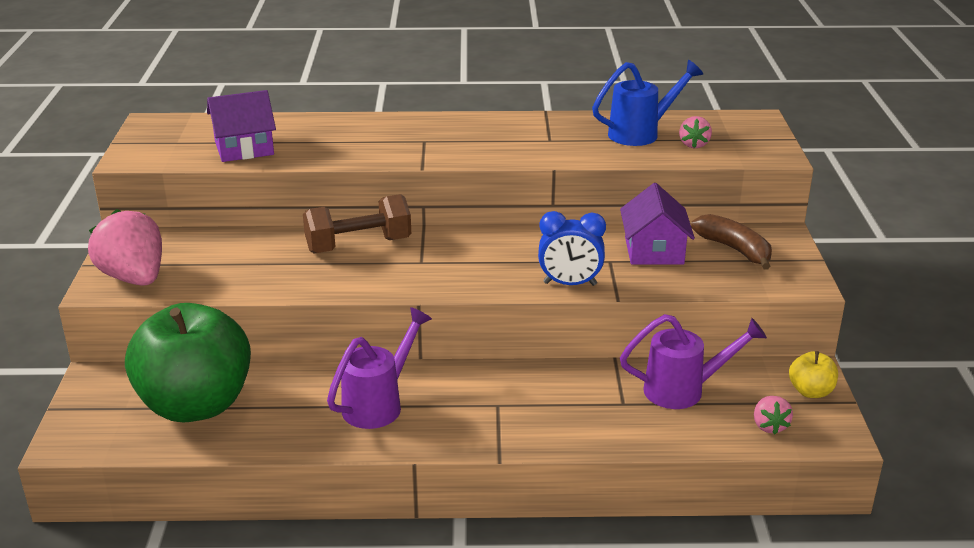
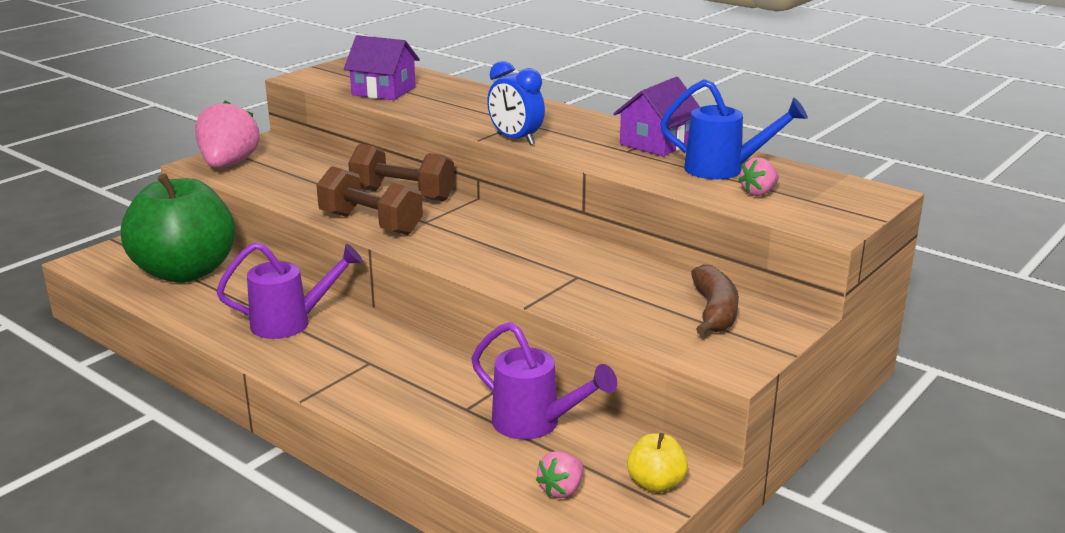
camera: 40 degrees right, 5 degrees down
(381, 282) = (371, 224): none -> brown dumbbell
(570, 284) = (508, 279): blue clock -> blue clock (515, 139)
(654, 250) = (632, 284): purple house -> purple house (657, 143)

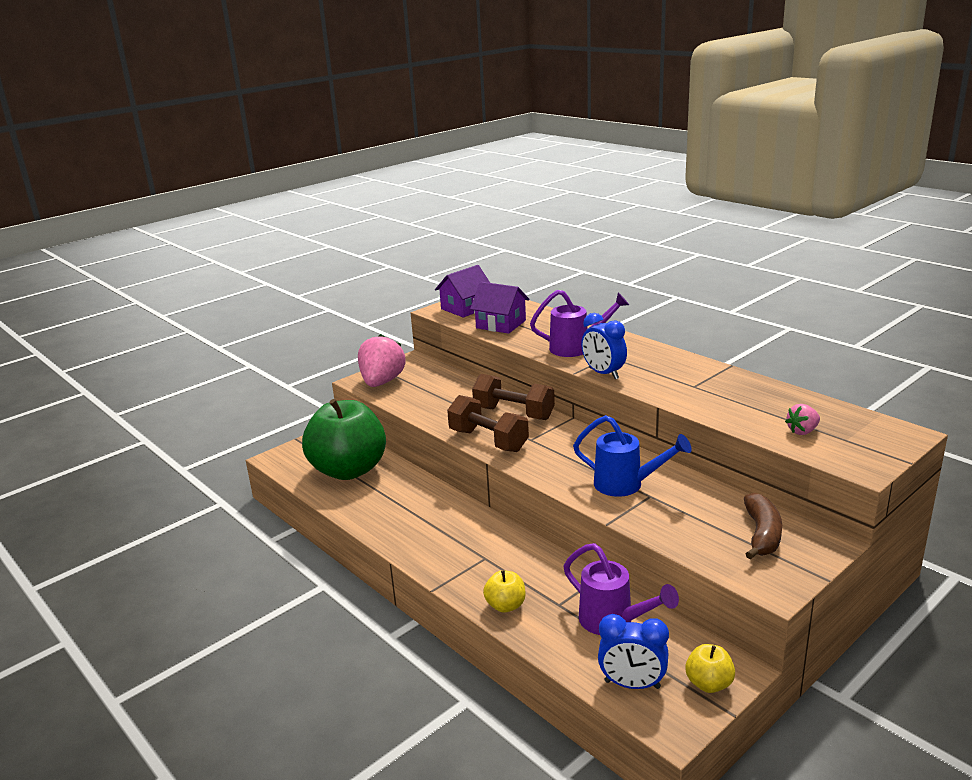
camera: 10 degrees right, 0 degrees up
(291, 323) = (427, 519): purple watering can -> purple watering can (577, 348)
(398, 413) = (505, 605): none -> yellow apple
(561, 490) = (632, 684): pink strawberry -> blue clock
(657, 143) = (719, 379): purple house -> purple house (465, 308)
(724, 170) = (774, 407): blue watering can -> blue watering can (626, 485)

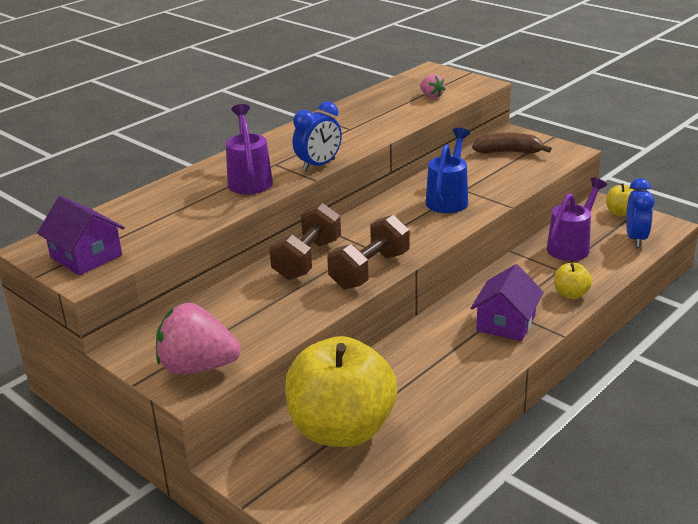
camera: 95 degrees left, 5 degrees up
(349, 470) = (342, 430): green apple -> yellow apple
(501, 324) = (160, 227): purple house -> purple house (506, 323)

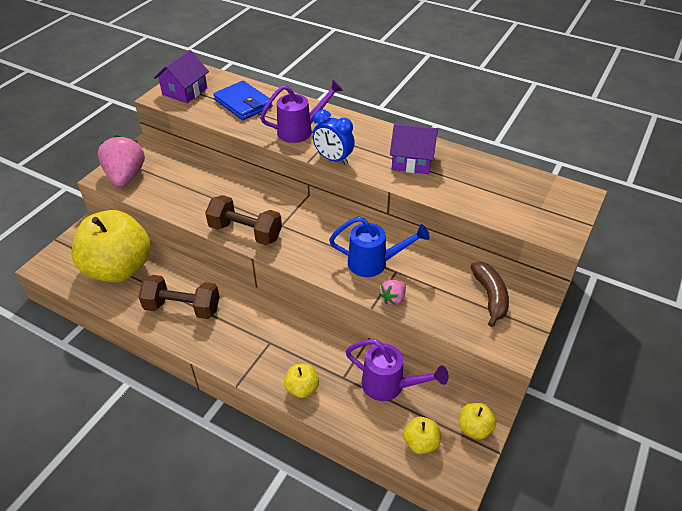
camera: 75 degrees right, 15 degrees up
(157, 213) = (243, 103): none -> blue wallet
(307, 259) = (257, 198): brown dumbbell -> brown dumbbell (182, 308)
(431, 96) = (507, 203): pink strawberry -> pink strawberry (393, 298)
(506, 323) = (250, 344): purple house -> purple house (412, 161)
(635, 239) = (420, 443): blue clock -> yellow apple

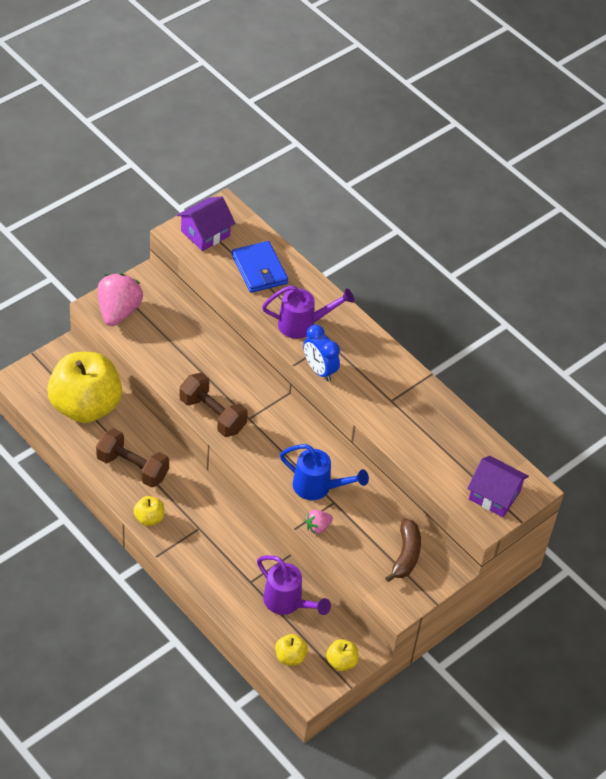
camera: 15 degrees right, 5 degrees up
(302, 388) = (211, 578): yellow apple -> yellow apple (149, 518)
(412, 161) = (394, 397): purple house -> purple house (494, 495)

